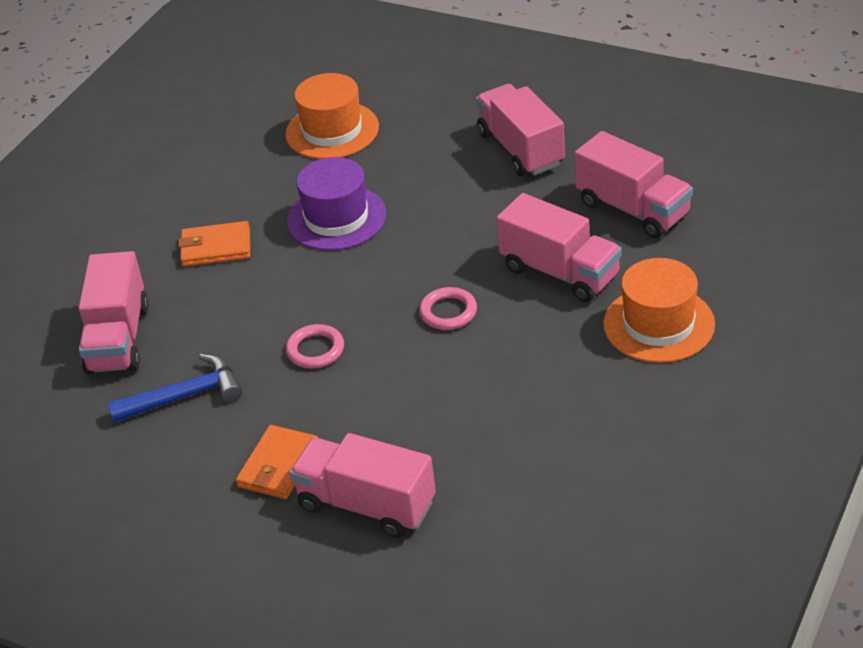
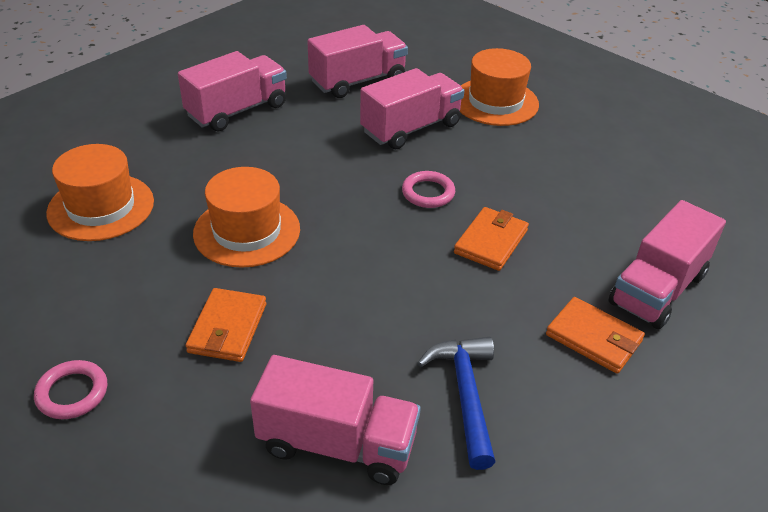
camera: 80 degrees left, 0 degrees up
(315, 350) = (438, 282): pink ring -> pink ring (72, 393)
(336, 218) = (247, 231): purple hat -> orange hat
(389, 372) = (491, 242): none -> orange wallet
(521, 149) = (237, 110): pink truck -> pink truck turned 150 degrees clockwise

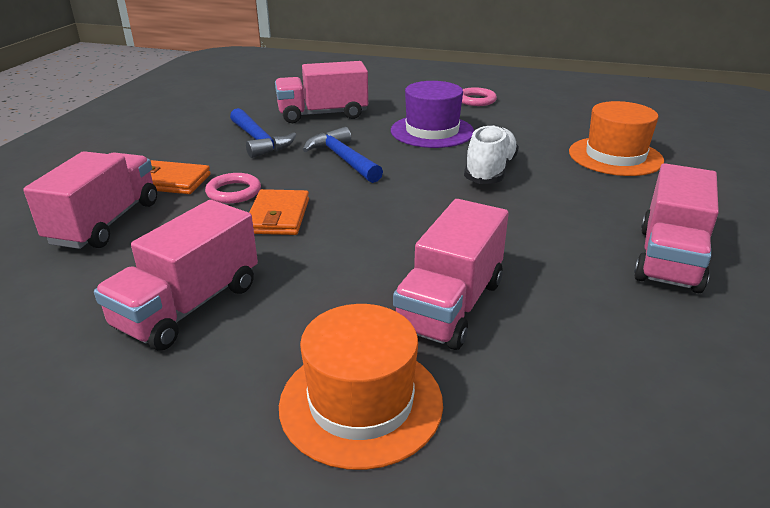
camera: 155 degrees right, 10 degrees down
(227, 328) = (432, 131): orange wallet -> purple hat
(247, 231) = (490, 171): orange hat -> white shoe
(358, 81) = (606, 360): pink truck -> pink truck (188, 306)
(380, 309) = (343, 159): none -> blue hammer
(428, 193) = (367, 238): pink ring -> pink ring (234, 192)

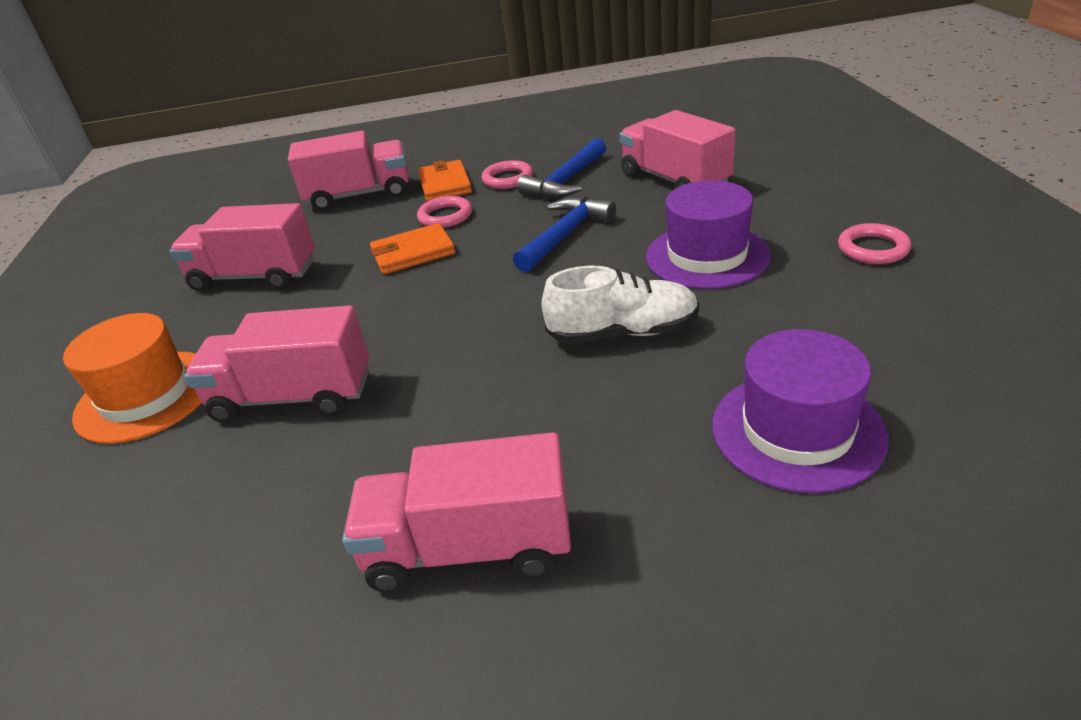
camera: 70 degrees right, 5 degrees up
(213, 157) = (507, 179): none -> pink ring
(615, 156) = (797, 430): orange hat -> purple hat

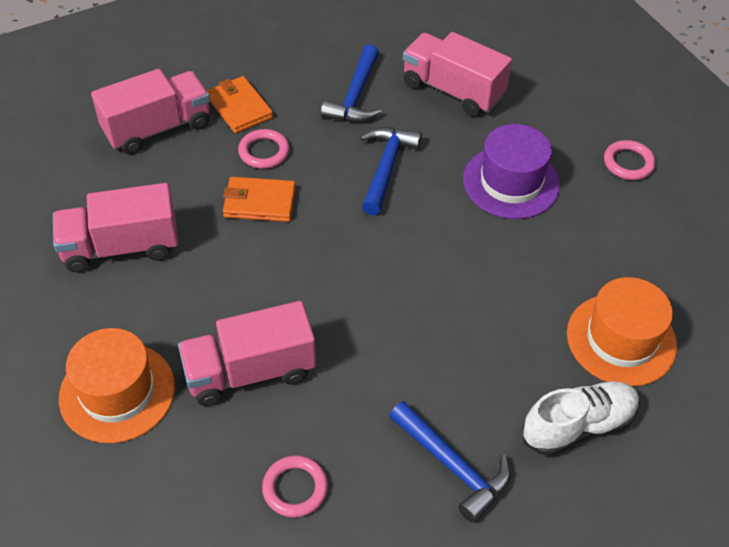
camera: 25 degrees left, 15 degrees up
(413, 253) = (259, 202): orange wallet -> orange wallet turned 45 degrees clockwise
(469, 548) = (453, 466): pink truck -> blue hammer
(507, 179) = (298, 96): pink ring -> pink ring (295, 488)
(623, 333) = (478, 271): white shoe -> white shoe (578, 426)
(797, 430) = (621, 339): purple hat -> orange hat

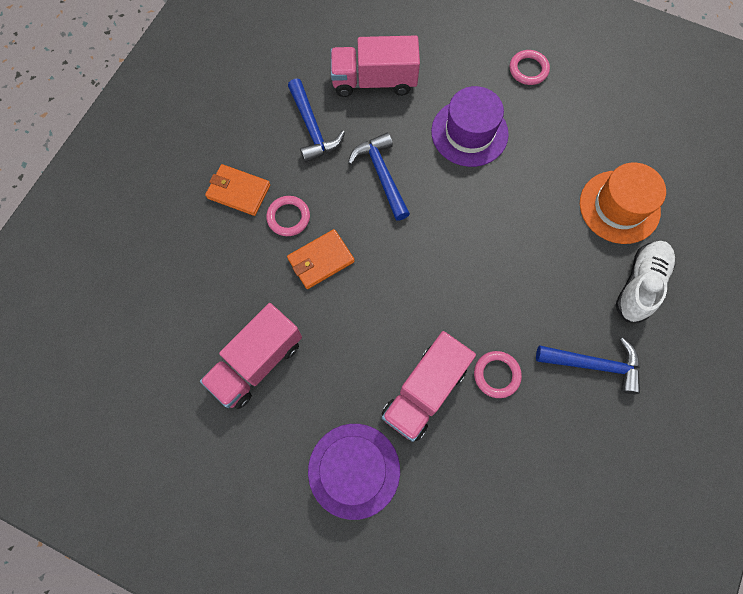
camera: 35 degrees left, 20 degrees up
(117, 392) = (354, 470): orange hat -> purple hat
(157, 128) = (194, 248): pink truck -> none
(295, 488) = (519, 449): pink ring -> pink ring (496, 375)

